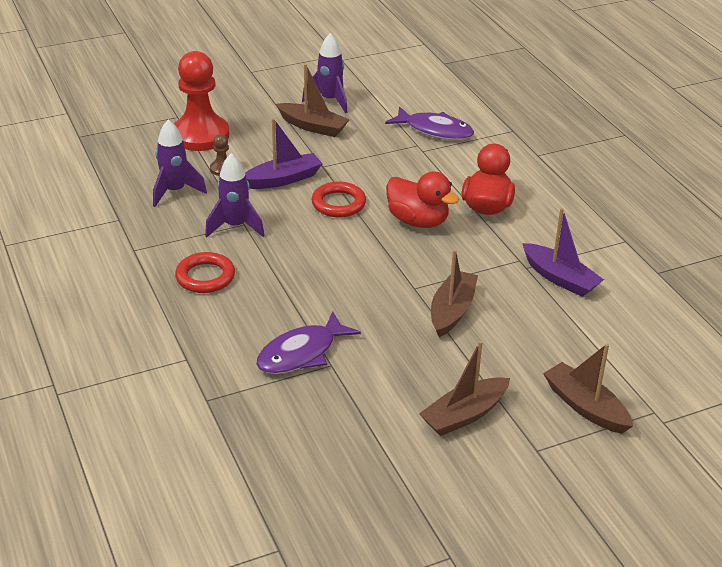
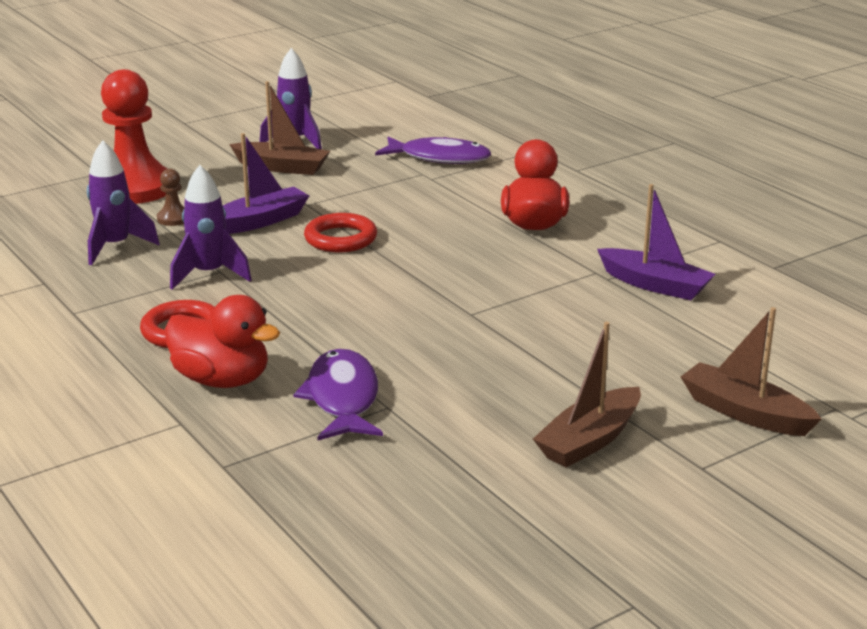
camera: 10 degrees left, 10 degrees down
(301, 353) = (342, 398): purple fish -> purple fish turned 135 degrees clockwise
(418, 221) = (451, 246): red duck -> red duck (222, 380)
(452, 311) = (529, 332): brown boat -> none

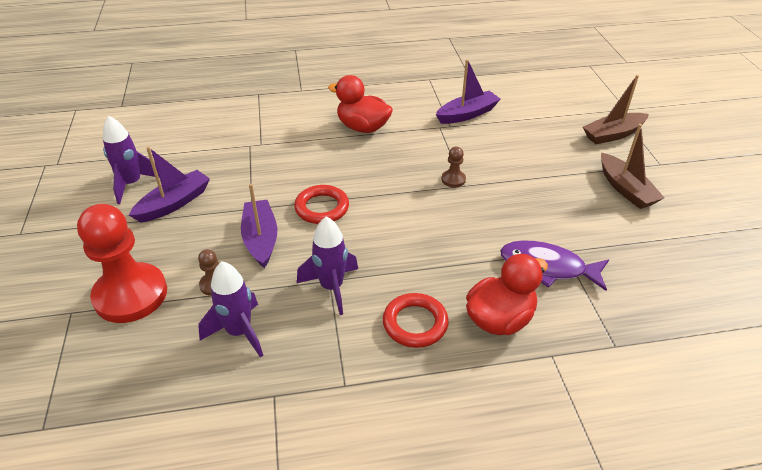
camera: 65 degrees left, 15 degrees up
(282, 167) = (174, 203): brown boat -> purple boat
(439, 158) = (232, 131): purple fish -> none
(476, 304) = (453, 179): none -> brown pawn

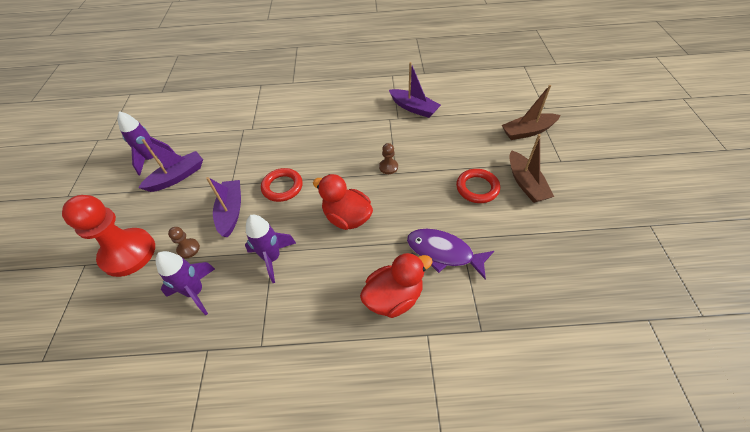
camera: 10 degrees right, 10 degrees up
(363, 127) = (330, 117): red duck -> red duck (347, 218)
(415, 323) = (327, 295): red ring -> red ring (477, 188)
(467, 114) = (414, 108): purple boat -> purple boat turned 60 degrees clockwise

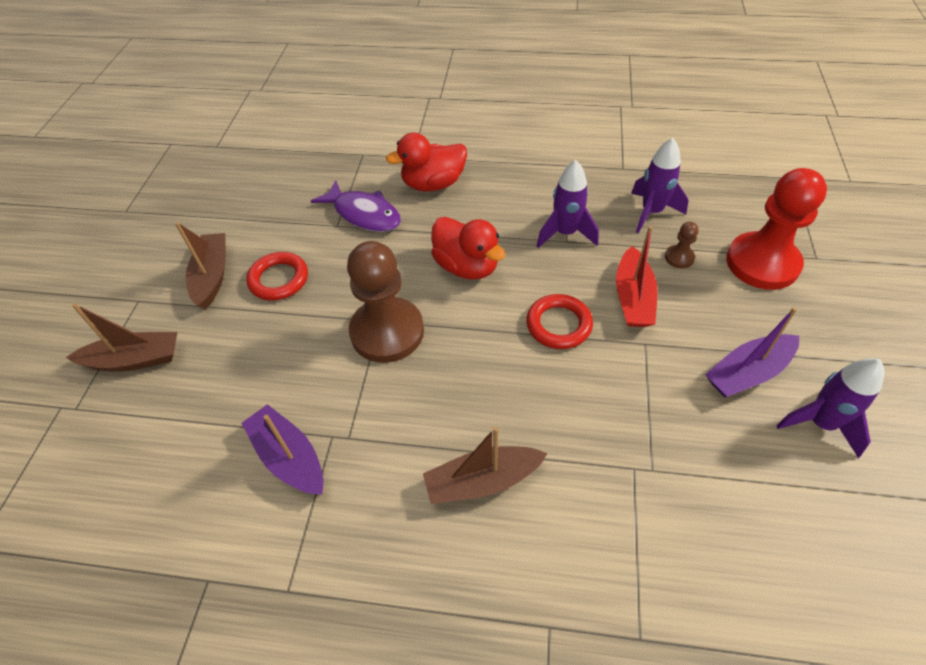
camera: 170 degrees left, 0 degrees up
(231, 212) = (633, 298): purple boat -> red boat
(321, 114) = (482, 481): none -> brown boat
(388, 167) = (387, 332): brown pawn -> brown pawn, size x2.41

